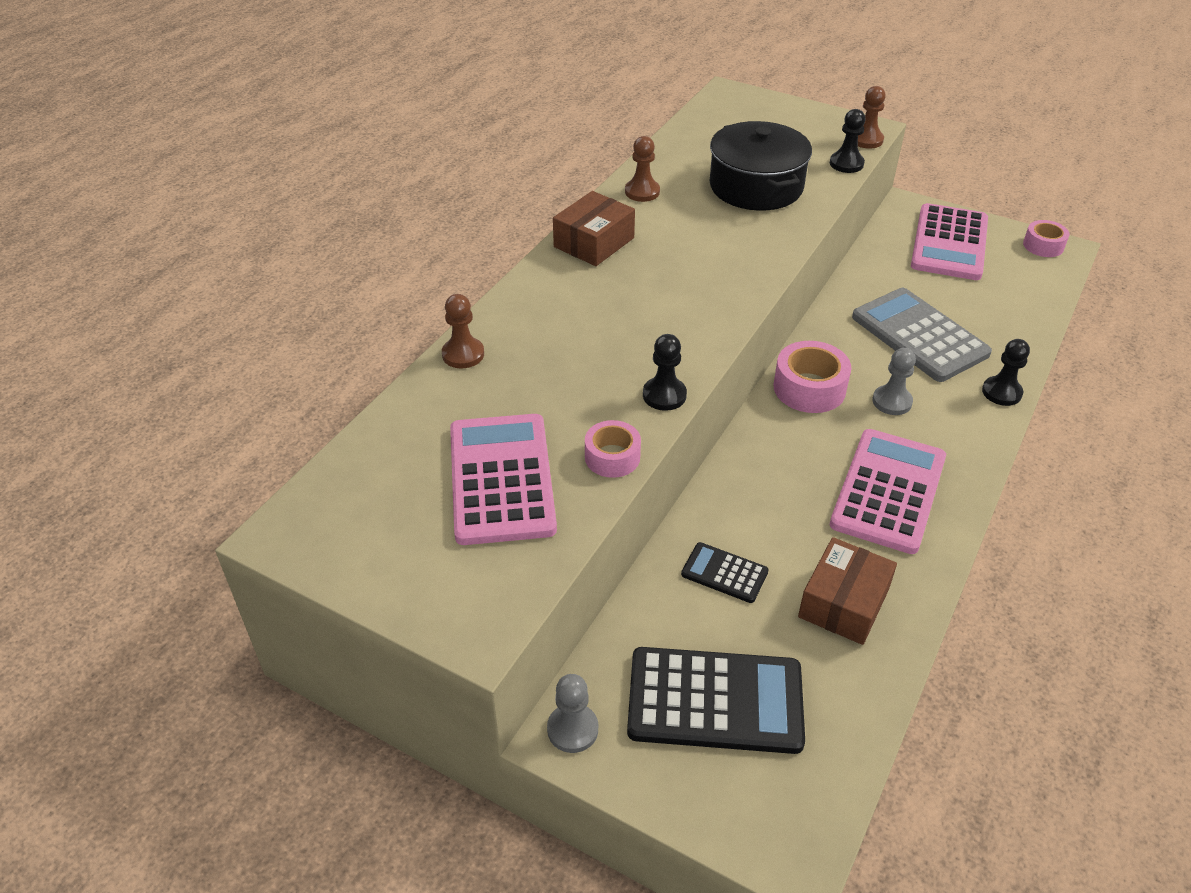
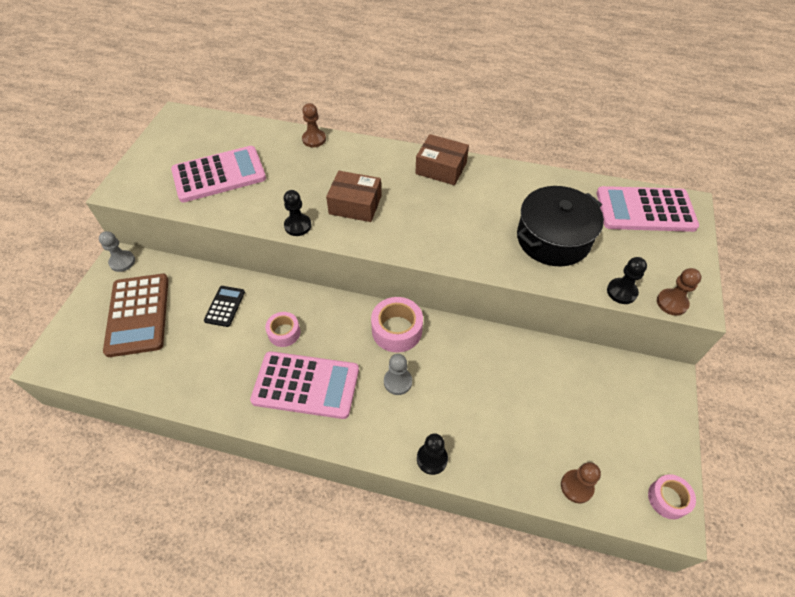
camera: 75 degrees right, 10 degrees up
(612, 457) = (241, 213): pink tape -> pink tape (284, 333)
(642, 192) = (512, 180): brown pawn -> brown pawn (576, 487)
(715, 701) = (138, 315): black calculator -> brown calculator
(843, 603) = (207, 367): brown box -> brown box (355, 205)
(919, 335) = (483, 396): grey calculator -> none
(949, 243) = (626, 414): pink calculator -> pink calculator (645, 210)

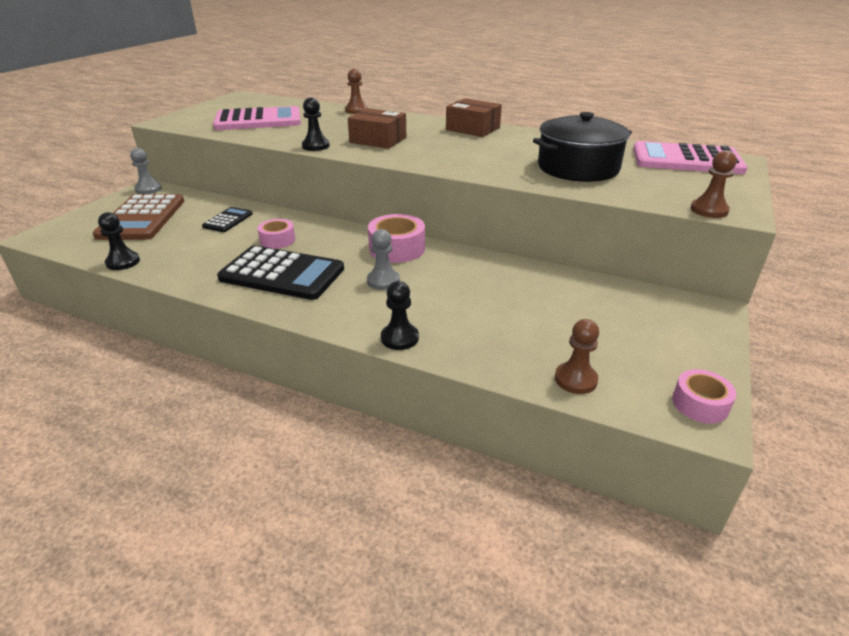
camera: 10 degrees right, 20 degrees down
(306, 385) = (282, 274): pink calculator -> black calculator
(621, 292) = (649, 200): black pawn -> black pawn (123, 262)

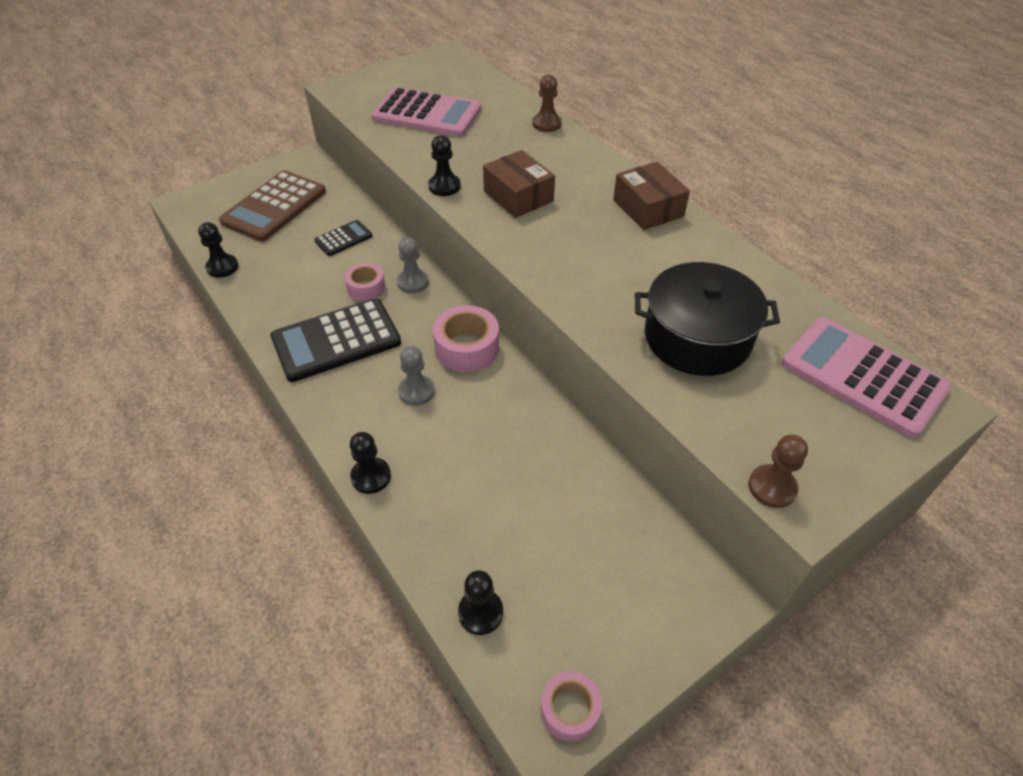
camera: 30 degrees right, 15 degrees up
(148, 189) = (306, 161): grey pawn -> grey pawn (413, 282)
(282, 274) = (336, 340): black calculator -> black calculator turned 105 degrees clockwise
(575, 379) = (480, 612): brown pawn -> black pawn

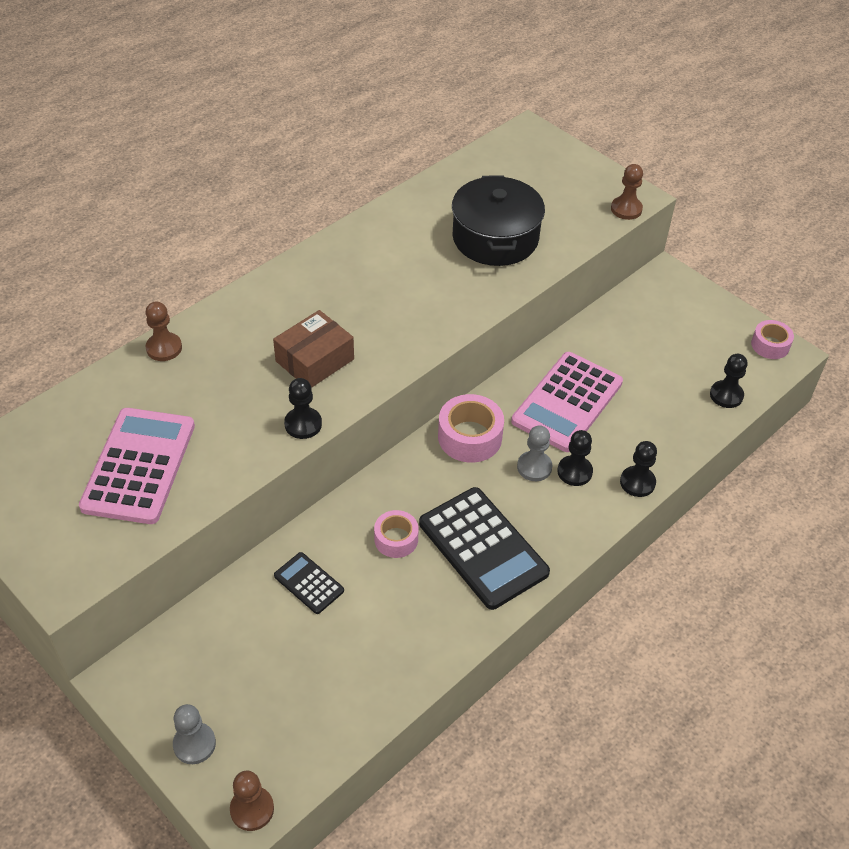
camera: 100 degrees left, 0 degrees up
(185, 206) = (252, 809): none -> brown pawn
(222, 267) = (381, 705): black pawn -> black pawn (574, 472)
(274, 207) = (246, 685): brown calculator -> none
(413, 282) = (380, 497): grey pawn -> grey pawn (194, 744)
(648, 208) = (323, 265): brown box -> none
(862, 376) = (512, 160): pink calculator -> pink calculator (567, 402)

